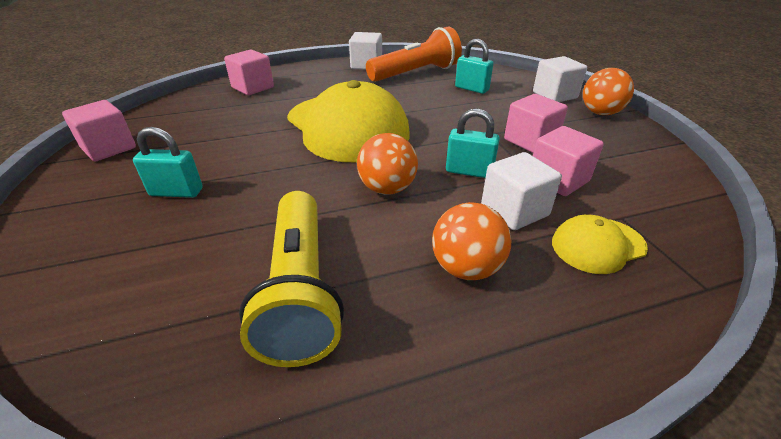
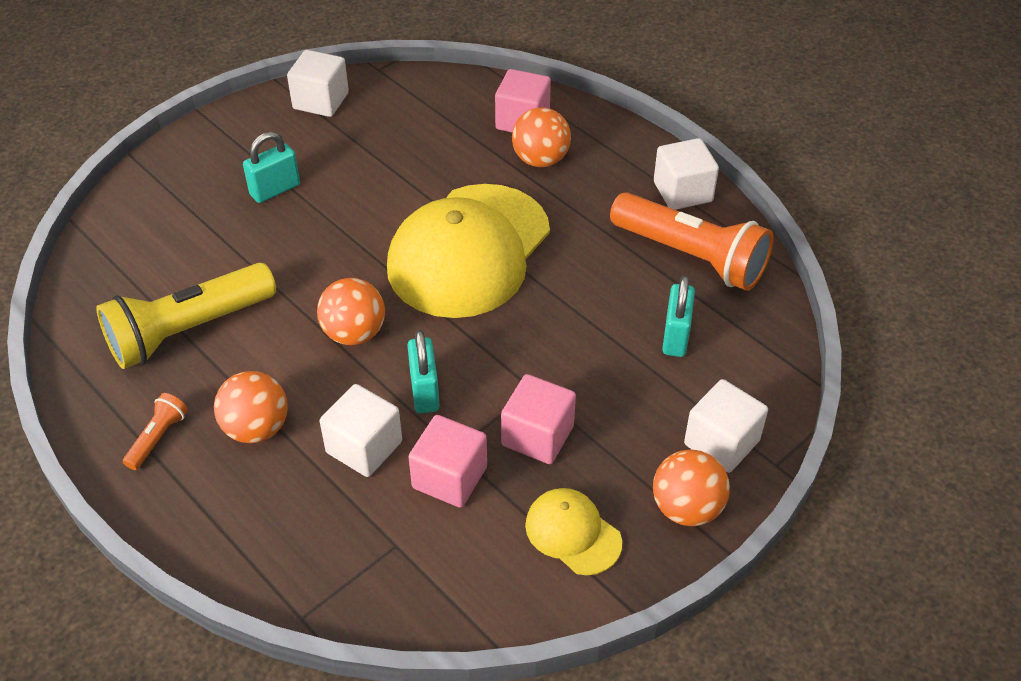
camera: 65 degrees right, 10 degrees up
(109, 148) = (321, 101): pink cube -> white cube
(176, 192) = (275, 190): turquoise padlock -> turquoise padlock turned 75 degrees clockwise
(294, 90) = (540, 160): none -> orange ball
(445, 352) = (158, 438): none -> orange flashlight
(598, 245) = (334, 525): yellow cap -> yellow cap (573, 533)

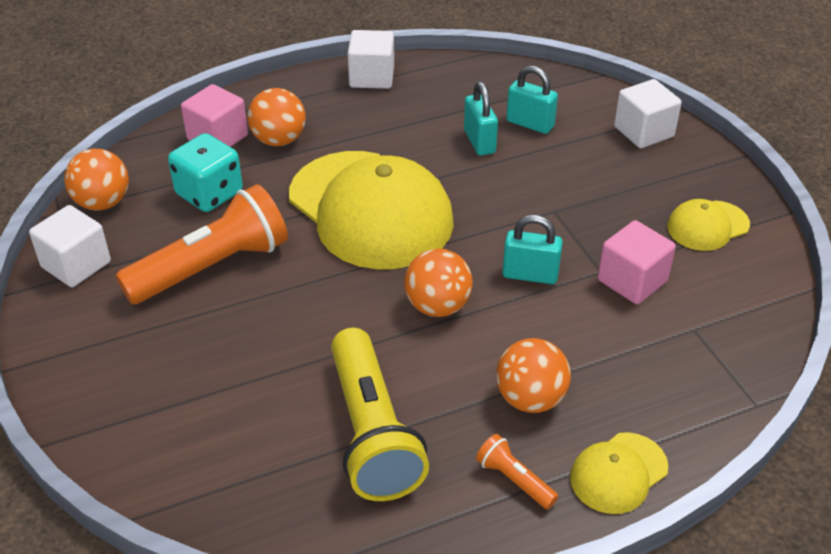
camera: 70 degrees left, 5 degrees down
(182, 513) = (618, 473): none -> yellow cap
(275, 190) = (195, 326): turquoise padlock -> turquoise padlock (479, 142)
(364, 447) = (580, 327): white cube -> none
(442, 142) = (209, 193): none -> turquoise dice
(537, 436) = (604, 221): pink cube -> none
(686, 508) = (699, 164): orange ball -> orange ball (103, 203)
(691, 257) = (448, 93): orange flashlight -> orange flashlight (212, 267)

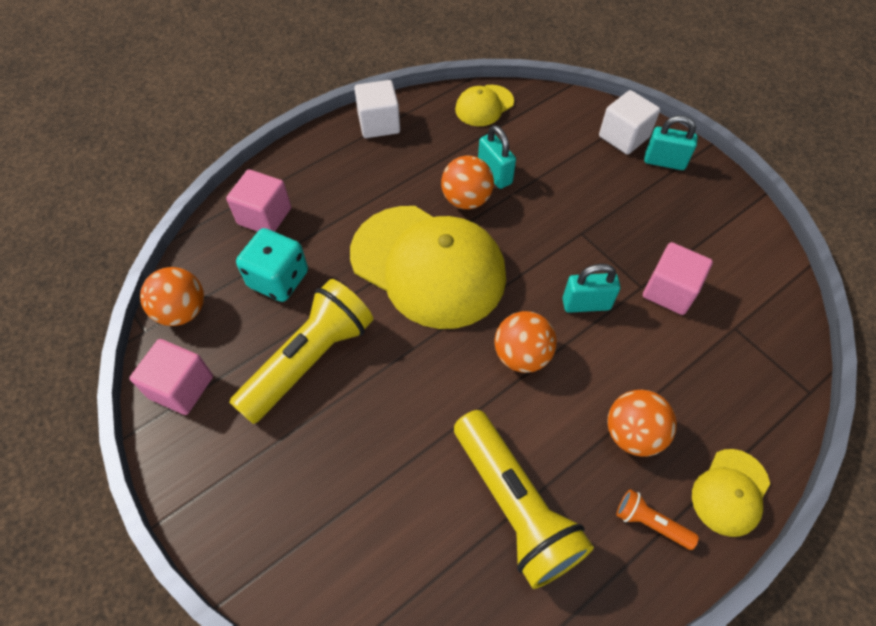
camera: 15 degrees left, 15 degrees up
(76, 264) = (181, 387): white cube -> pink cube
(212, 267) = (310, 360): orange flashlight -> yellow flashlight
(279, 140) = (321, 207): orange ball -> orange ball (466, 200)
(530, 124) = (529, 147): turquoise padlock -> turquoise padlock (664, 162)
(707, 226) = (708, 221): yellow cap -> yellow cap (484, 106)

